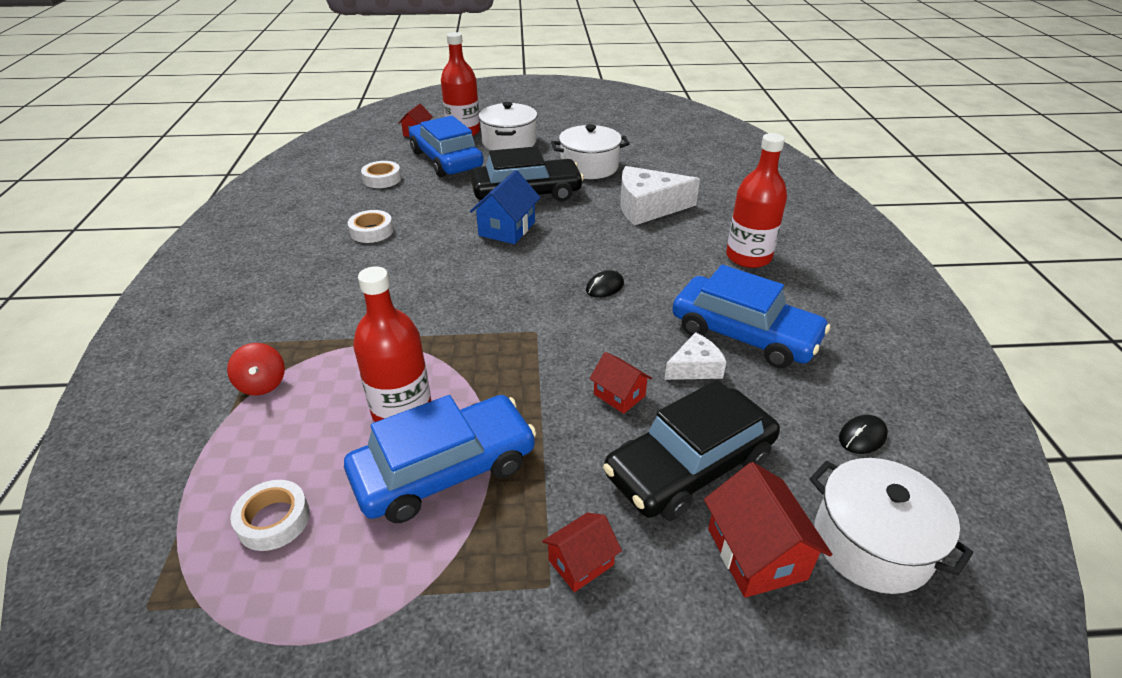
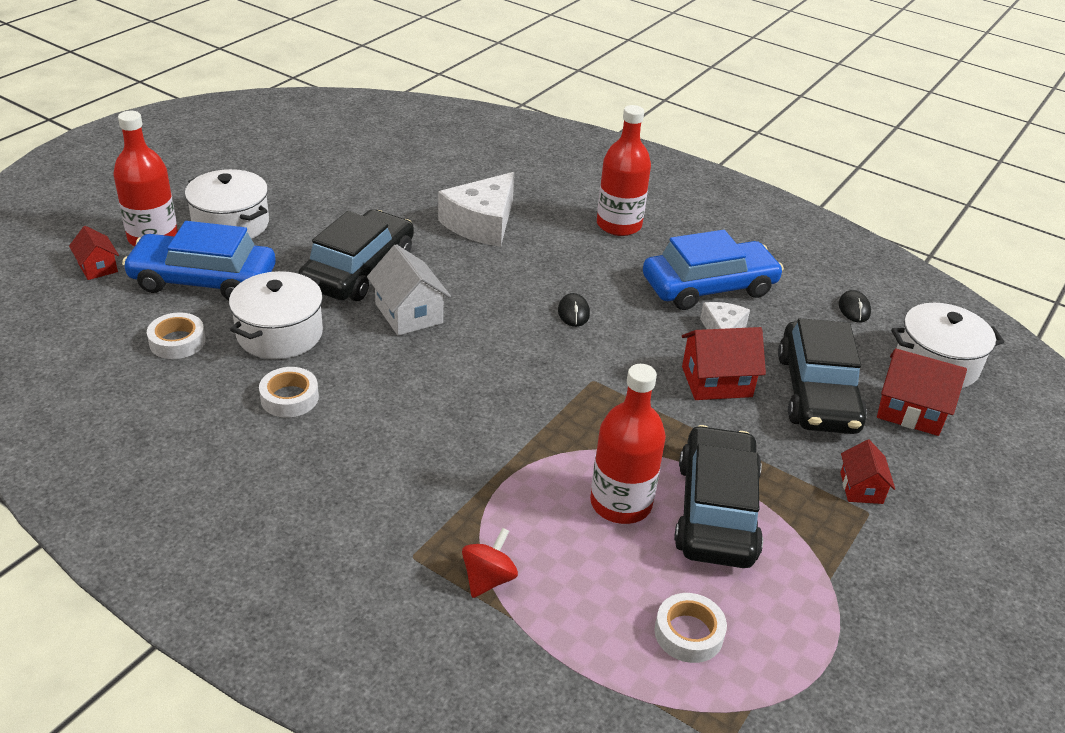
camera: 55 degrees left, 0 degrees up
(262, 384) = (488, 579): red spinning top -> red spinning top turned 75 degrees counterclockwise
(444, 470) = (716, 511): blue car -> black car
(507, 229) = (409, 313): blue house -> white house
(589, 167) = (362, 210): white pot -> white pot (280, 334)
(619, 395) = (716, 382): red house -> red house, size x1.61

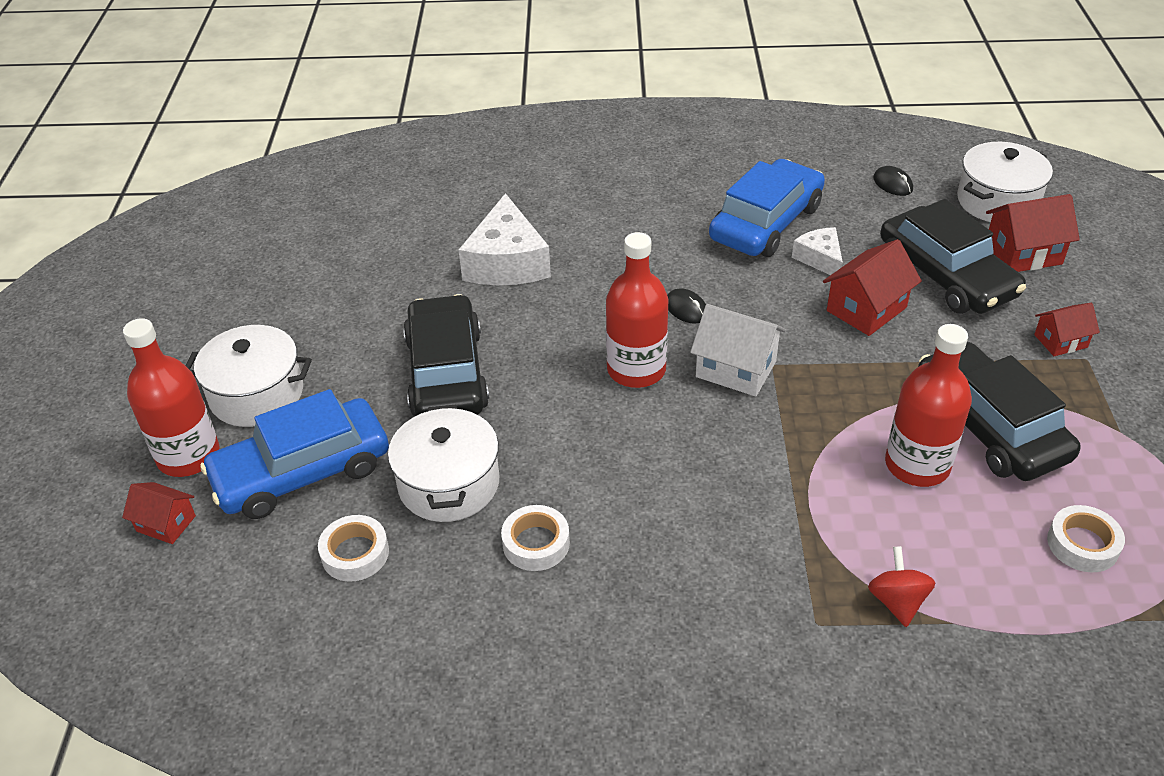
camera: 30 degrees left, 5 degrees up
(409, 313) = (546, 392): white house -> white house (736, 369)
(619, 225) = (629, 201): red bottle -> red bottle (636, 370)
(861, 488) = (1060, 341): red house -> red house turned 75 degrees counterclockwise

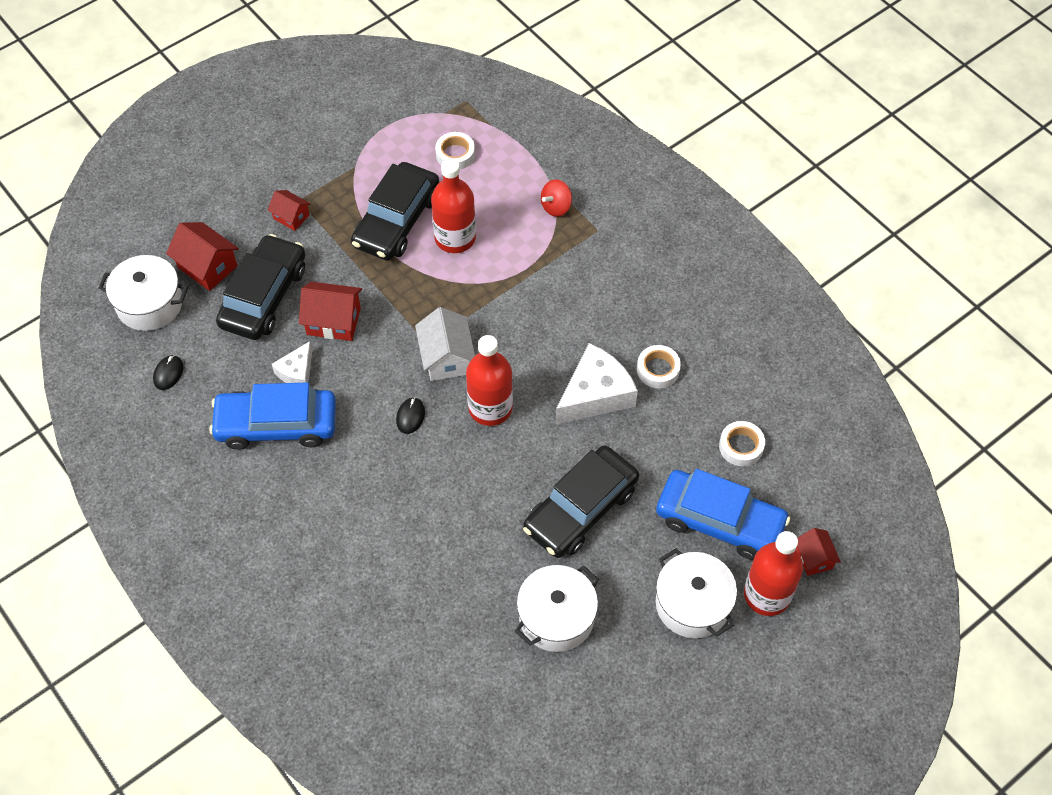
camera: 130 degrees left, 15 degrees up
(449, 484) = (659, 439): white pot -> white pot (556, 617)
(507, 262) = (447, 558): white cheese -> white cheese (595, 394)

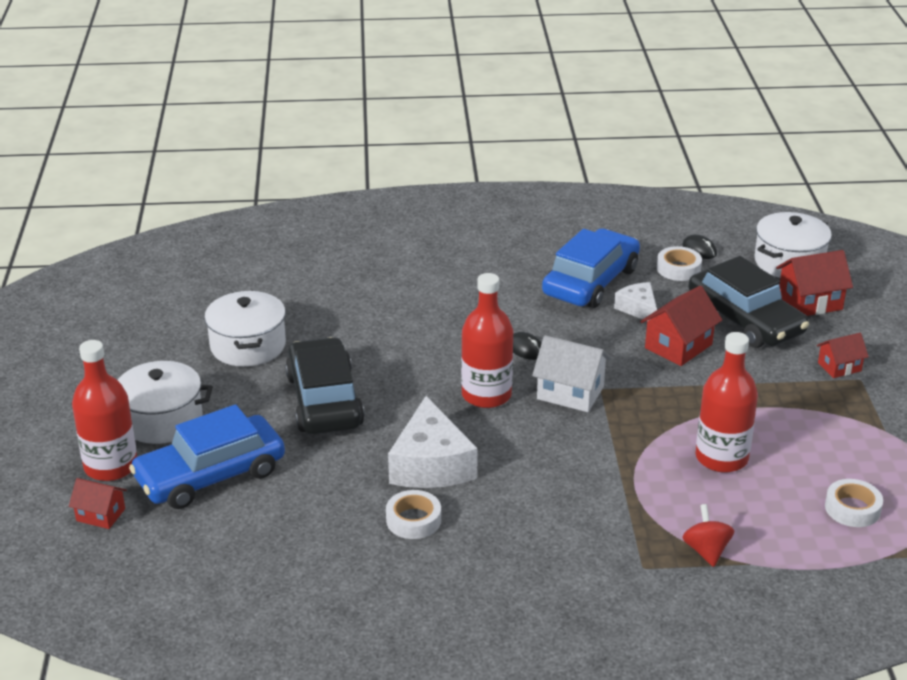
camera: 125 degrees right, 25 degrees down
(396, 221) = (780, 429): black car -> none
(741, 446) = (264, 531): white tape -> white tape (678, 269)

